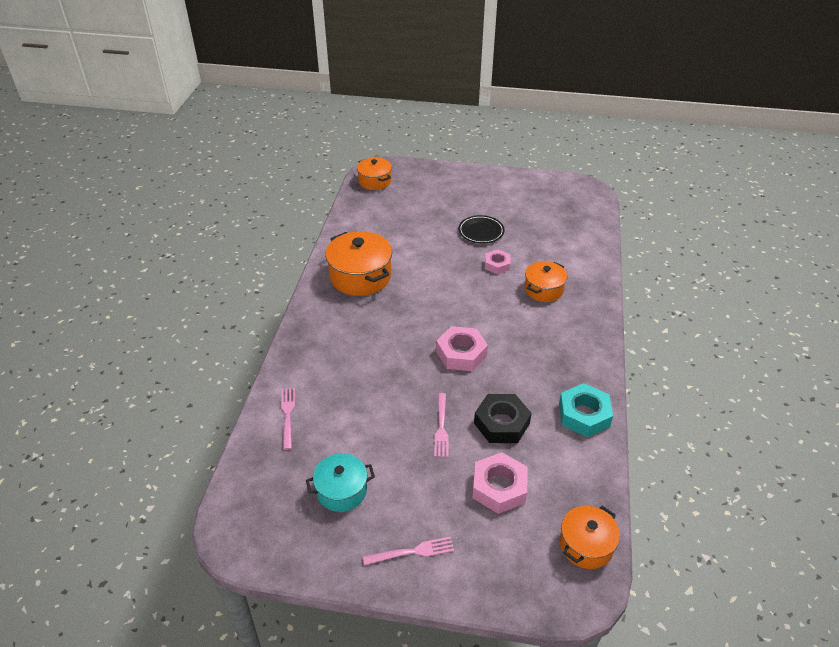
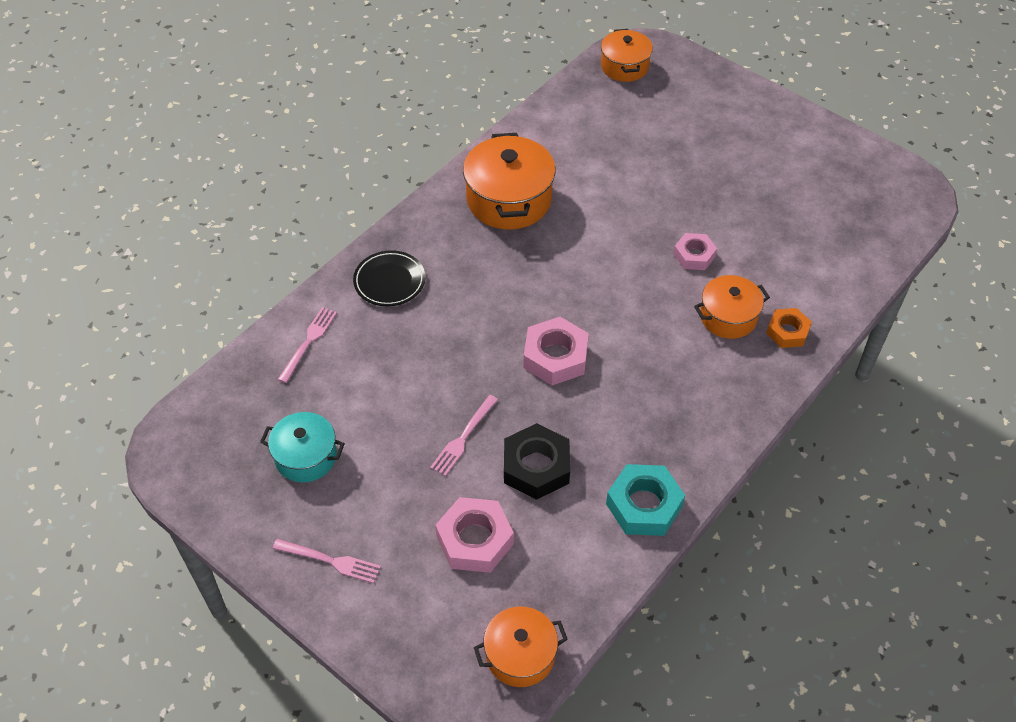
camera: 30 degrees right, 10 degrees up
(481, 232) = (710, 198): black plate -> black plate (389, 281)
(582, 284) = (787, 331): none -> orange nut

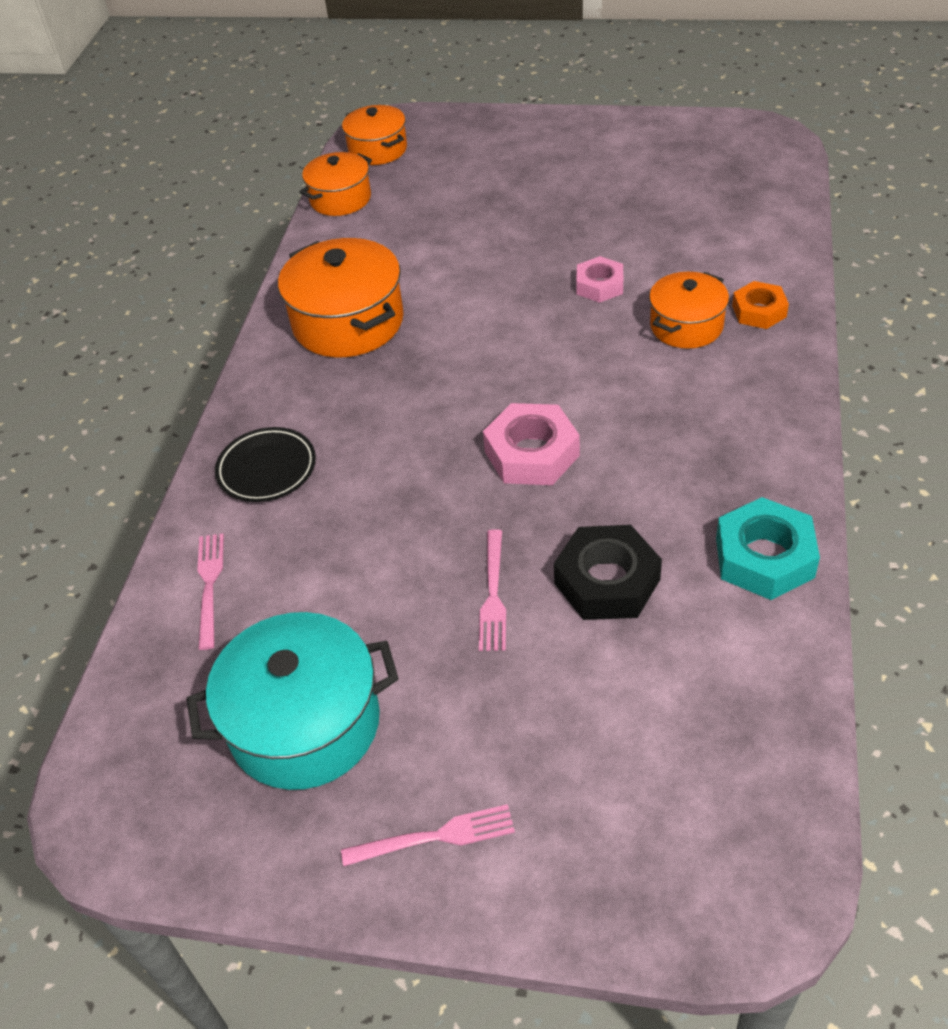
camera: 25 degrees left, 5 degrees down
(306, 457) = (305, 723): turquoise pot -> turquoise pot, size x1.61
(475, 540) = (602, 705): pink nut -> none
(520, 655) = (770, 812): orange pot -> orange pot (340, 199)

